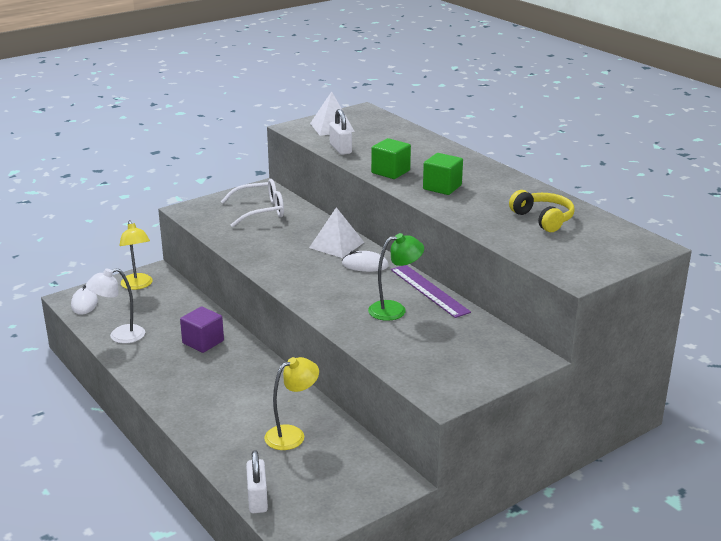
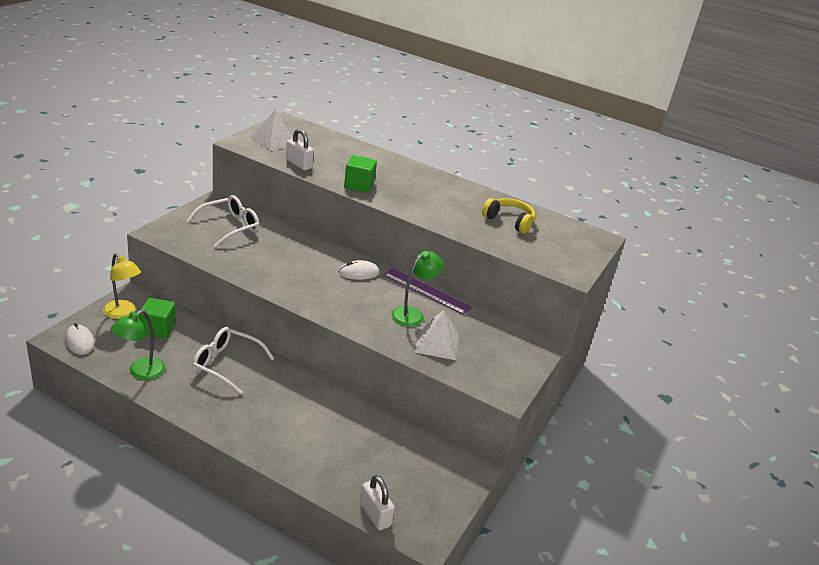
camera: 30 degrees left, 5 degrees up
(120, 336) = (140, 372): white lamp -> green lamp
(203, 342) = (226, 364): purple cube -> white glasses
(292, 435) = (364, 443): yellow lamp -> none
(336, 245) = (321, 255): white pyramid -> white pyramid (437, 343)
(442, 187) = (412, 197): green cube -> green cube (158, 329)

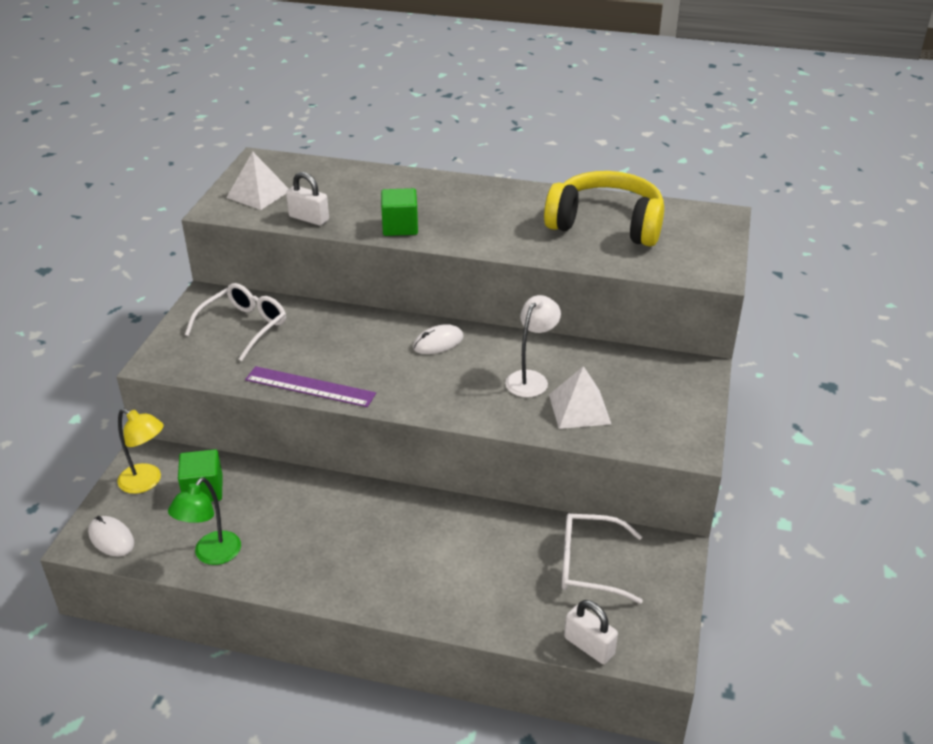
camera: 10 degrees left, 5 degrees up
(226, 364) = (314, 511): white glasses -> white glasses (589, 565)
(412, 314) = (531, 379): green lamp -> white lamp
(426, 291) = (532, 342): purple ruler -> purple ruler (310, 386)
(509, 221) = (606, 224): yellow headphones -> yellow headphones, size x1.75

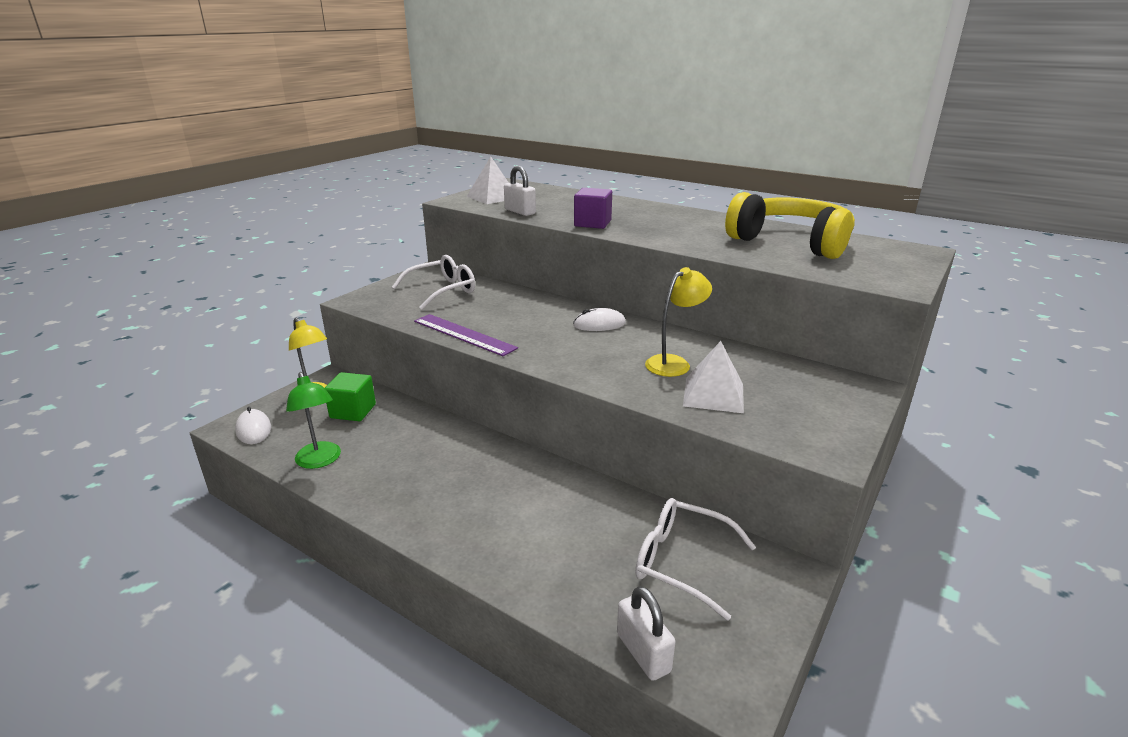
camera: 20 degrees right, 10 degrees down
(212, 555) = (320, 461): green lamp -> green lamp turned 75 degrees counterclockwise
(400, 227) = (592, 223): green cube -> purple cube
(531, 379) = (674, 363): white lamp -> yellow lamp

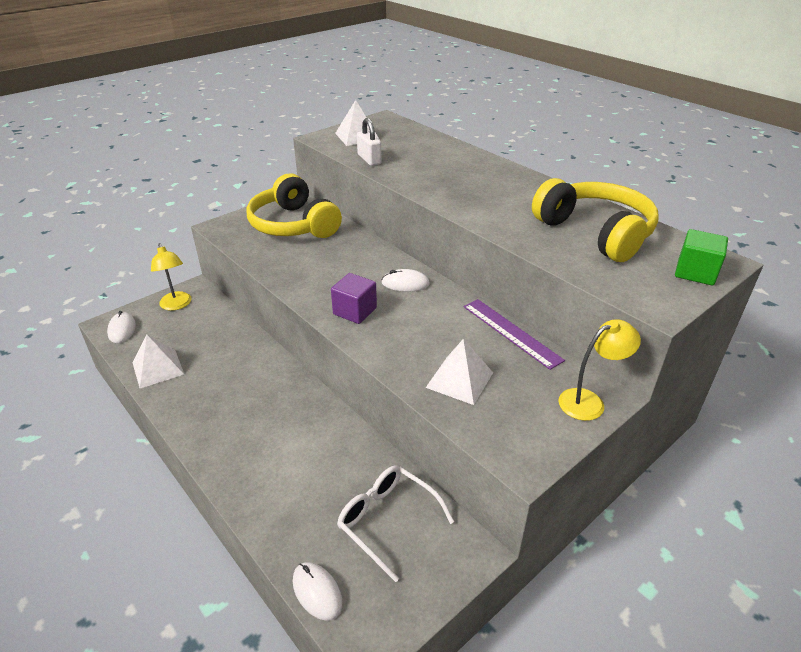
camera: 15 degrees right, 10 degrees up
(320, 461) = (157, 368): green lamp -> white pyramid
(353, 411) = (199, 325): green cube -> green cube (695, 272)
(442, 290) = (293, 225): white glasses -> yellow headphones
(464, 334) = (286, 277): purple ruler -> purple ruler (511, 332)
(592, 223) = (424, 183): purple cube -> purple cube (355, 311)
(643, 652) = (317, 592): white padlock -> white mouse
(674, 363) = (446, 338): yellow lamp -> yellow lamp (589, 401)

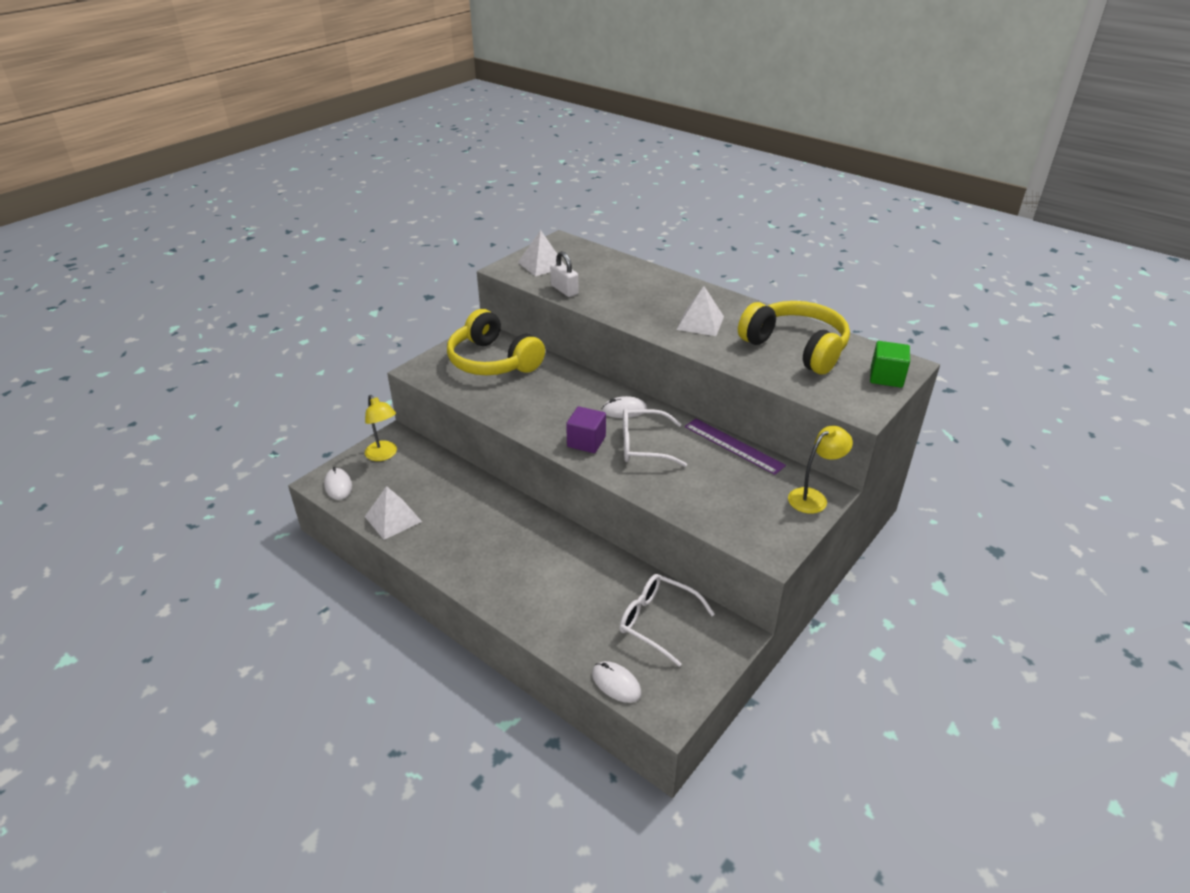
camera: 10 degrees left, 0 degrees up
(413, 322) = (643, 446): none -> white glasses
(459, 379) = (700, 492): white pyramid -> white pyramid (700, 323)

